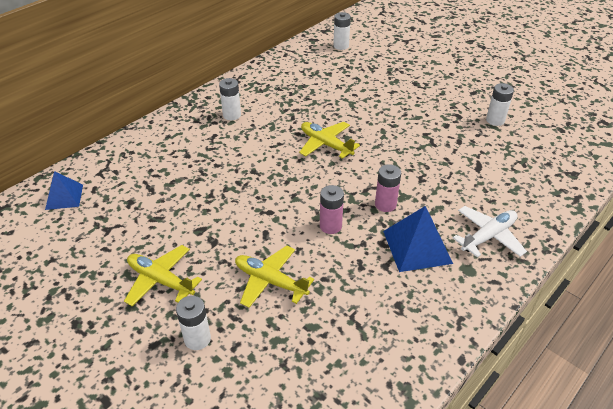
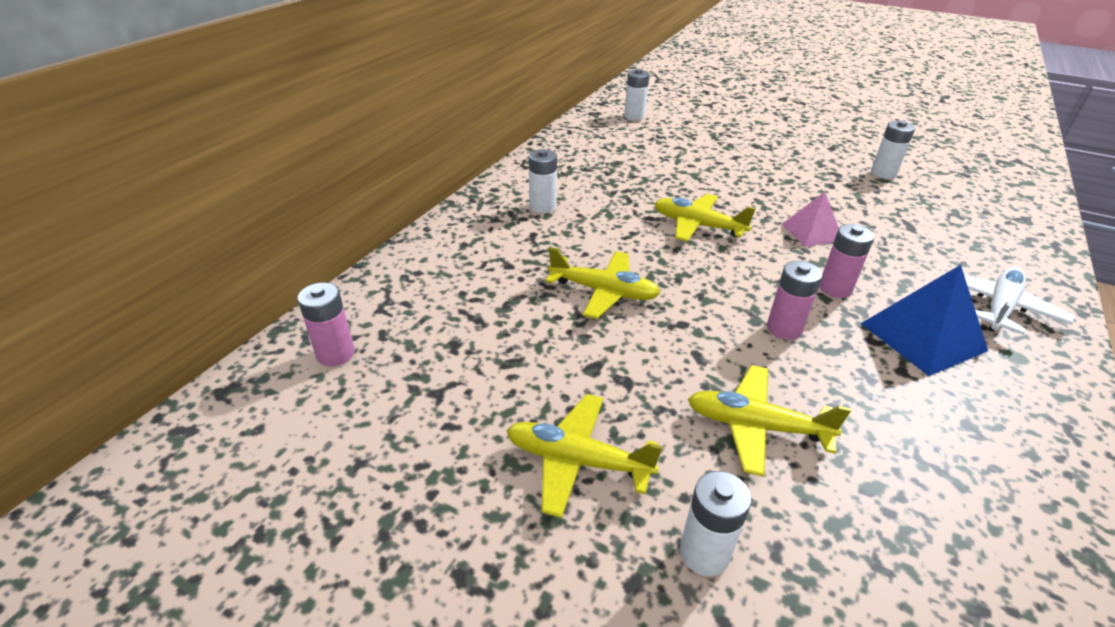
camera: 15 degrees left, 5 degrees down
(64, 197) = (335, 354): blue pyramid -> pink battery
(234, 183) = (603, 292): none -> yellow plane
(402, 161) = (811, 232): none -> pink pyramid

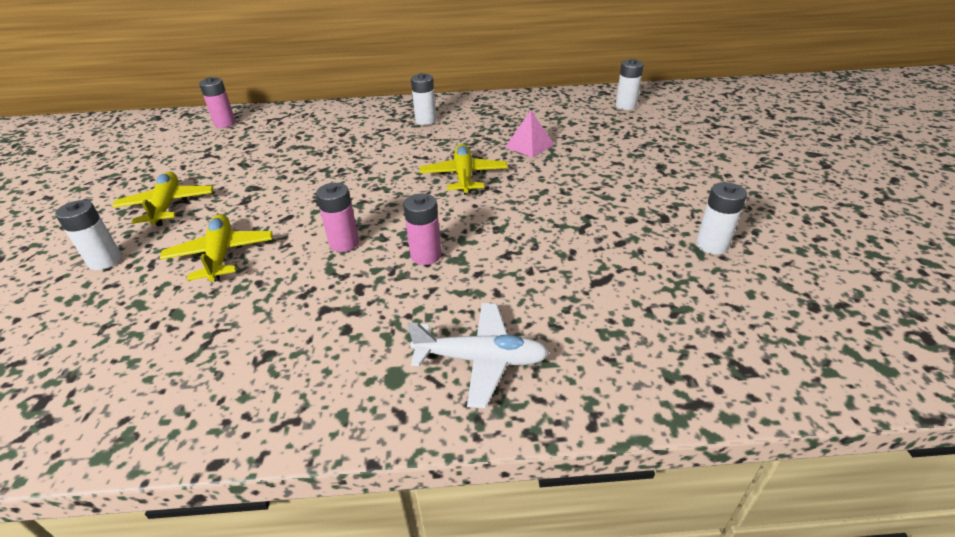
camera: 60 degrees right, 0 degrees up
(603, 292) = (337, 168): yellow plane -> none
(811, 232) = (515, 227): pink pyramid -> pink pyramid (529, 145)
(923, 337) = (385, 314): blue pyramid -> none

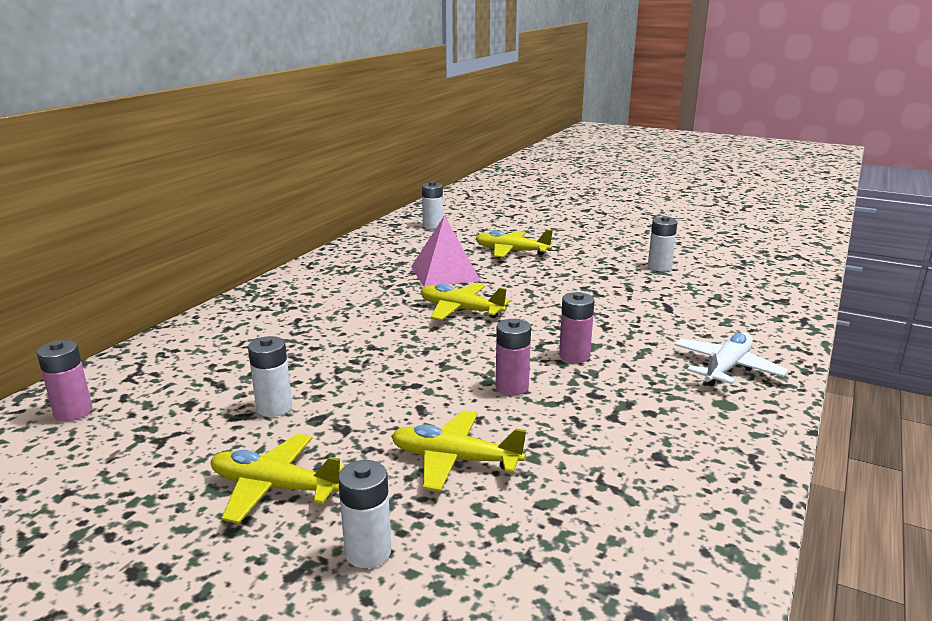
camera: 60 degrees left, 15 degrees down
(425, 120) = (315, 297): white battery -> white battery (274, 407)
(529, 145) = (445, 273): pink pyramid -> pink pyramid, size x1.56
(622, 155) = (511, 251): none -> yellow plane

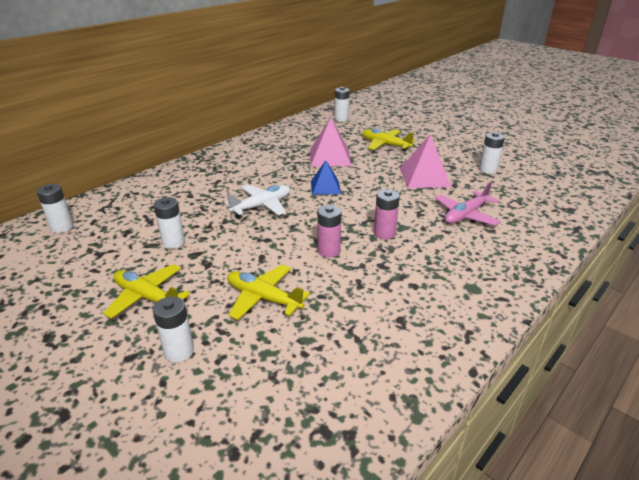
camera: 15 degrees right, 10 degrees up
(73, 412) = (62, 227): pink battery -> white battery
(460, 310) = (325, 187): yellow plane -> blue pyramid
(585, 283) = (424, 177): none -> pink pyramid
(664, 321) = (466, 215): none -> pink plane
(726, 368) = (491, 259): white plane -> white plane (262, 206)

